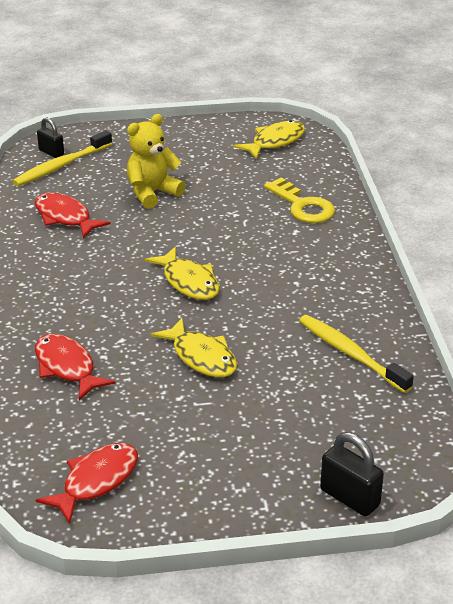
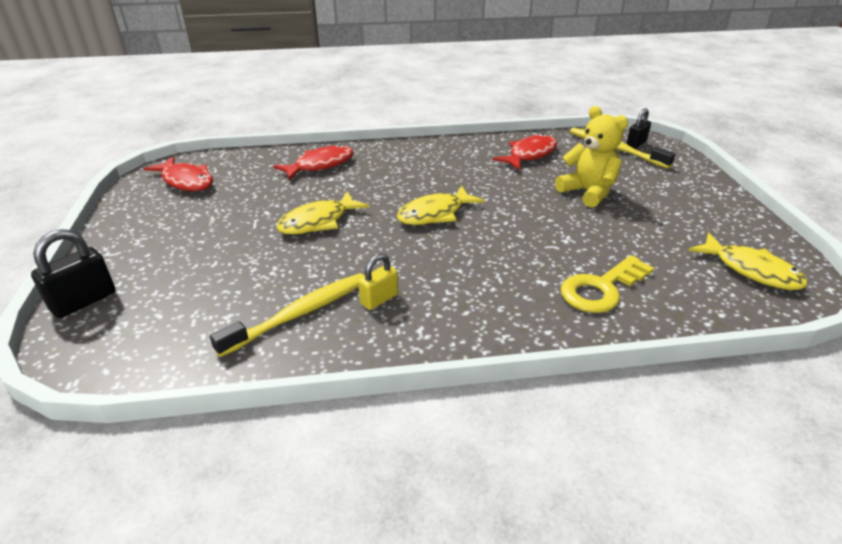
camera: 90 degrees right, 0 degrees up
(327, 312) = (379, 299): none -> yellow padlock

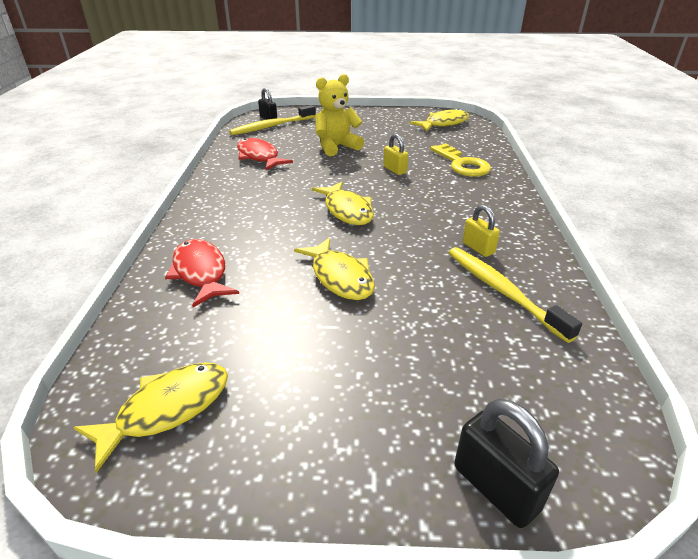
camera: 80 degrees left, 0 degrees up
(186, 181) = (167, 409): red fish -> yellow fish
(548, 235) = (394, 170): none -> yellow padlock

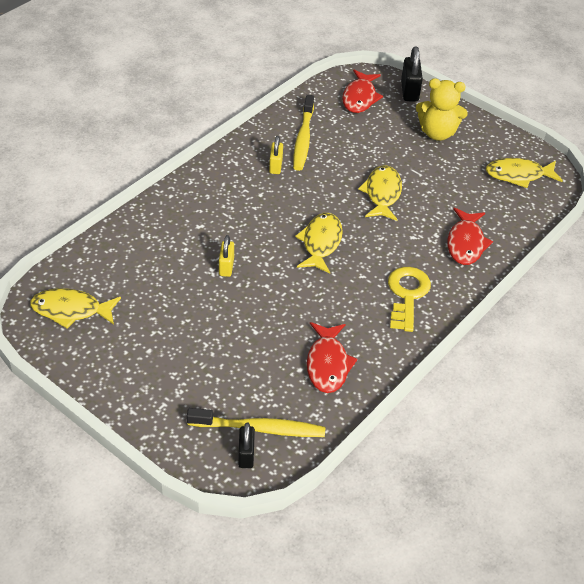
camera: 145 degrees left, 10 degrees up
(336, 147) = (235, 335): yellow teddy bear -> yellow teddy bear (437, 133)
(462, 164) = (161, 239): yellow key -> yellow key (407, 295)
(540, 406) = (360, 98): none -> red fish

